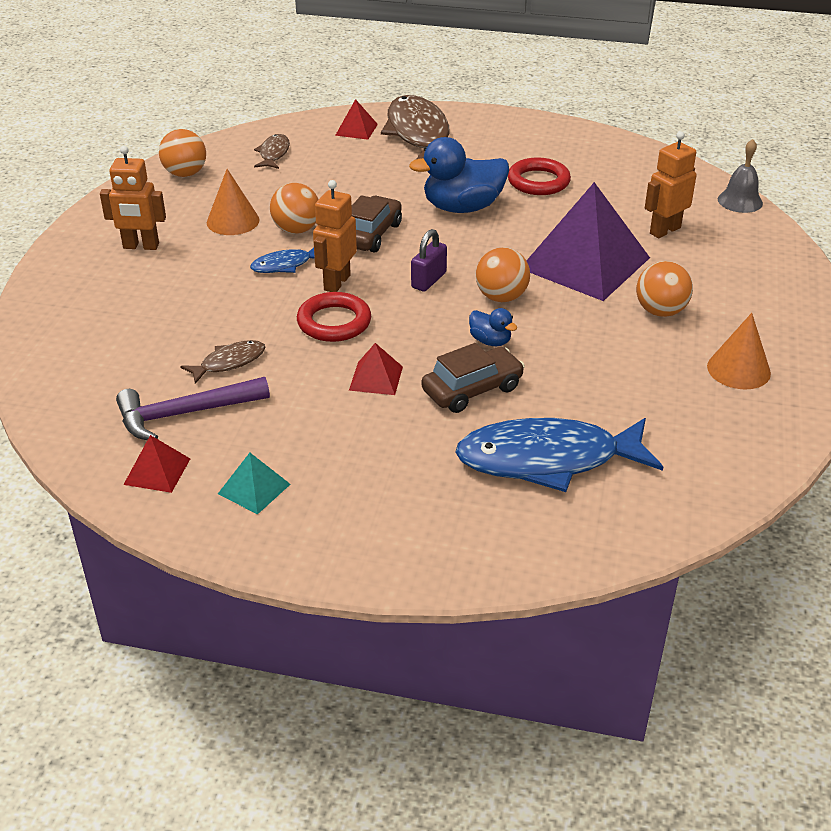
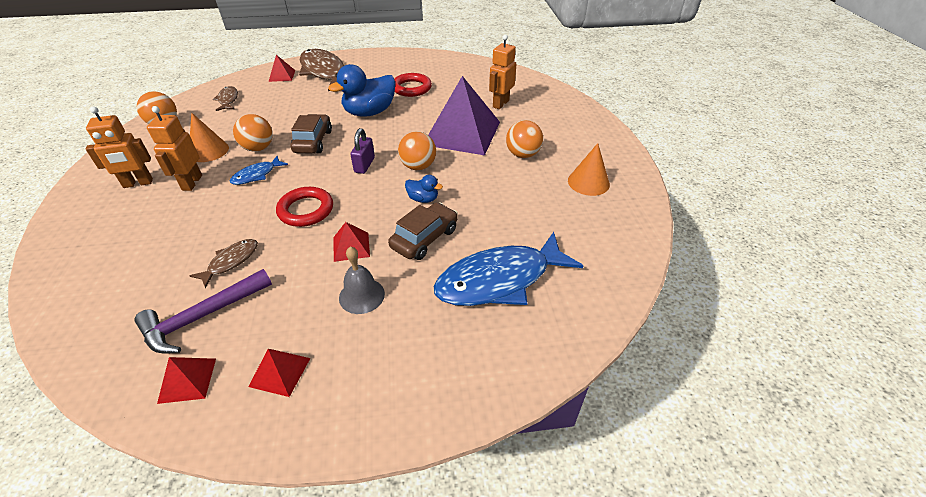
camera: 20 degrees left, 5 degrees up
(254, 488) = (280, 372): turquoise pyramid -> red pyramid
(336, 282) = (299, 180): orange robot -> orange robot (192, 183)
(740, 201) = (534, 79): grey bell -> grey bell (361, 295)

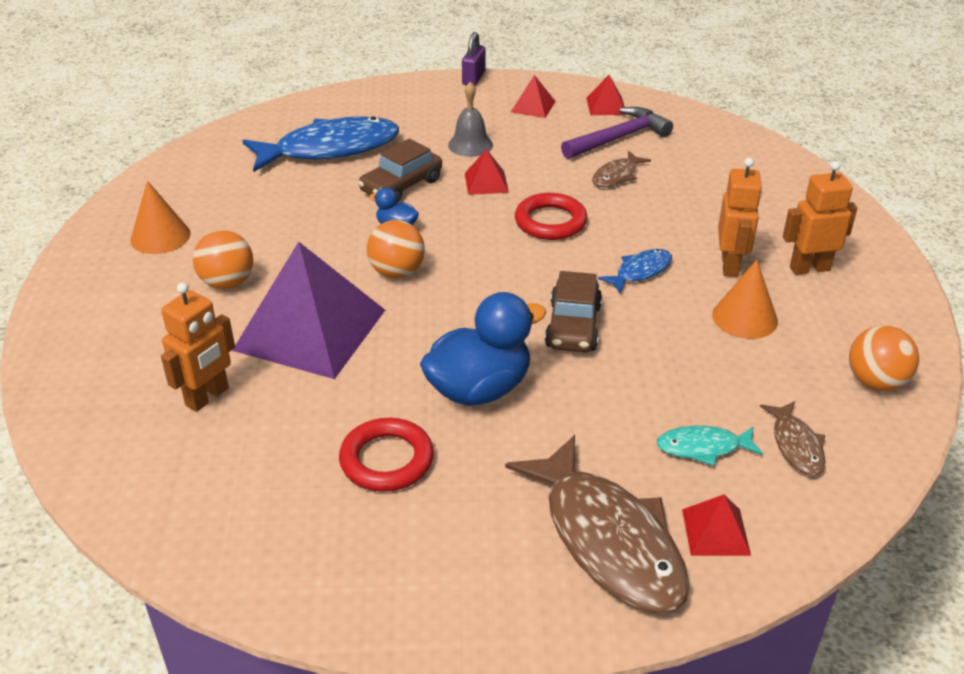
camera: 175 degrees left, 5 degrees down
(258, 148) = (662, 318): orange ball -> none
(271, 97) = (703, 448): none -> turquoise fish
(364, 165) = (479, 279): purple padlock -> purple padlock (473, 78)

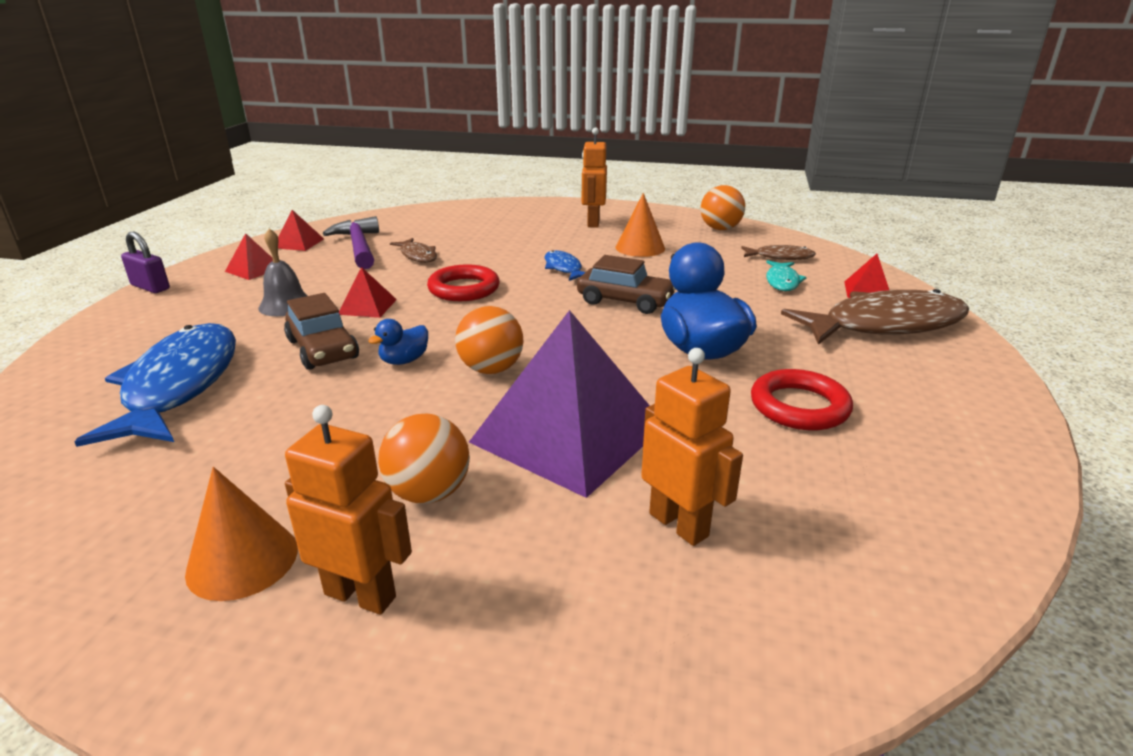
camera: 75 degrees left, 10 degrees down
(730, 265) = (575, 241): orange robot -> orange robot (361, 595)

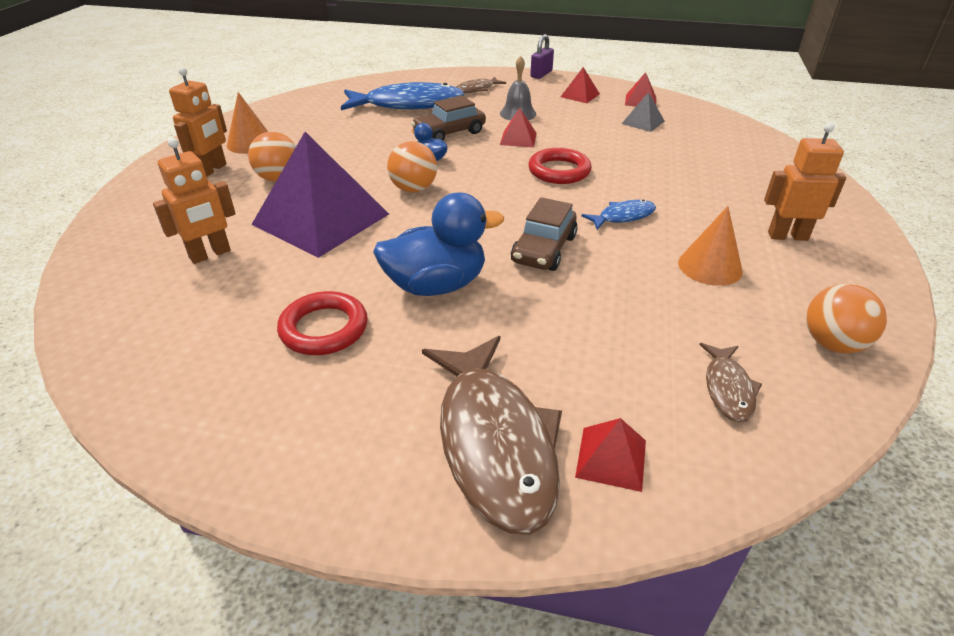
camera: 90 degrees right, 10 degrees up
(359, 246) = (643, 122): purple hammer -> grey pyramid
(417, 256) = (630, 147): brown fish -> brown fish (477, 89)
(782, 281) = (628, 373): turquoise fish -> none

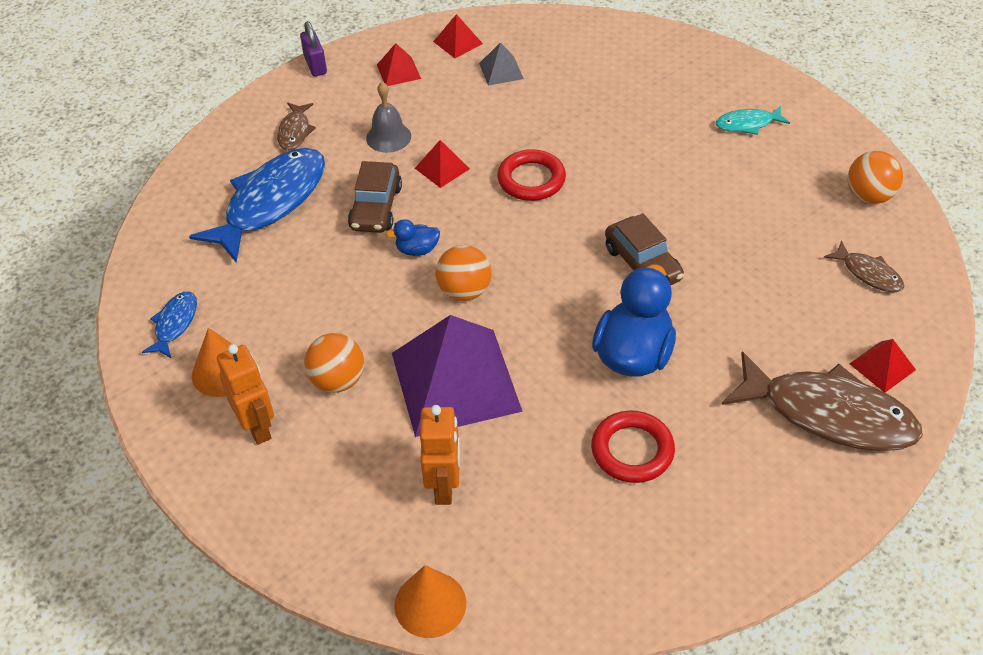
camera: 50 degrees left, 10 degrees up
(623, 217) = (640, 190): blue fish -> blue fish (175, 324)
(710, 266) = (746, 190): orange cone -> orange cone (430, 604)
(787, 236) = (747, 124): orange robot -> turquoise fish

